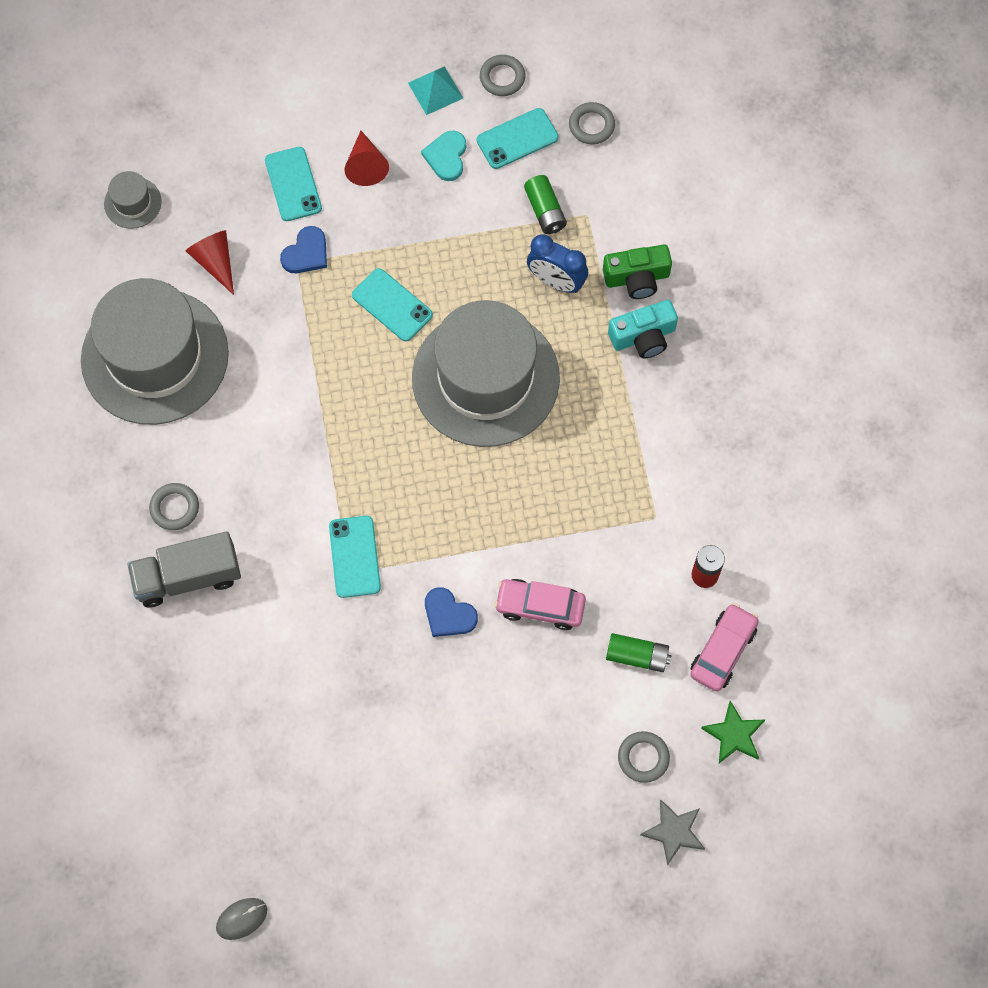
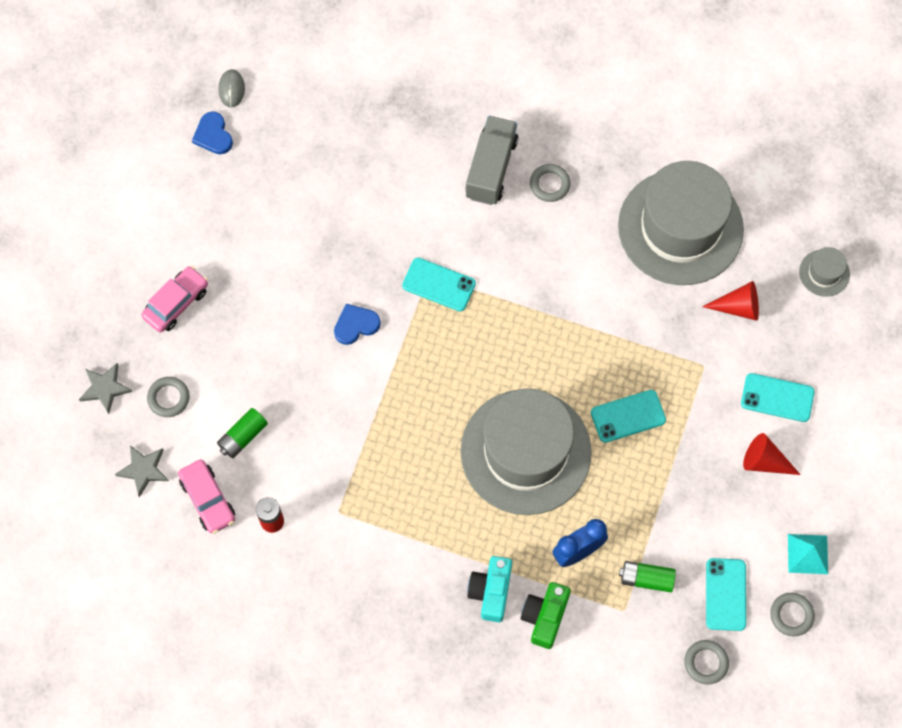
camera: 120 degrees right, 0 degrees up
(306, 253) = (709, 376): blue heart -> blue heart (213, 135)
(446, 156) = (739, 528): turquoise heart -> none
(540, 607) = (322, 390): pink car -> pink car (176, 303)
(734, 734) = (143, 470): green star -> grey star

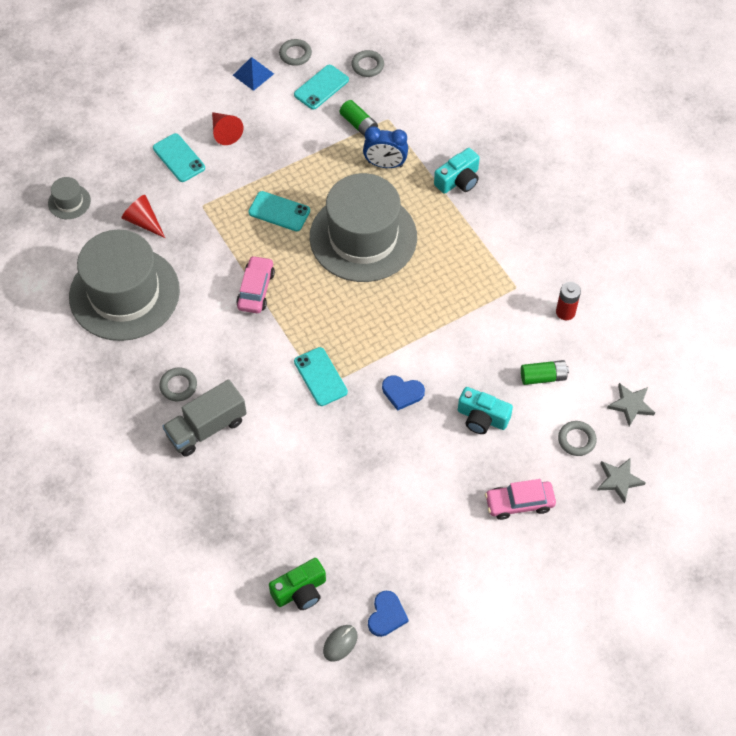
camera: 140 degrees left, 10 degrees down
(208, 499) = (599, 355): pink car -> pink car (256, 289)
(267, 355) = (482, 418): none -> turquoise camera
(545, 617) = (438, 146): green camera -> green camera (300, 591)
(807, 554) = (253, 74): turquoise pyramid -> blue pyramid

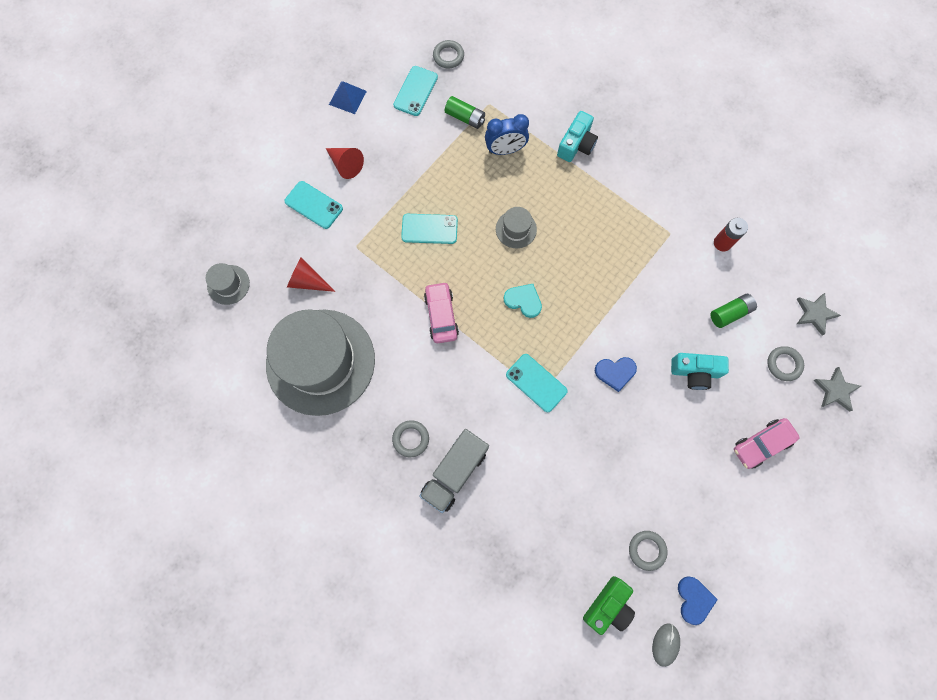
camera: 20 degrees left, 15 degrees up
(295, 54) = (378, 65): grey ring -> grey ring (647, 550)
(341, 302) = (523, 300): none -> turquoise heart
(363, 237) = (516, 229): grey hat -> grey hat, size x0.40

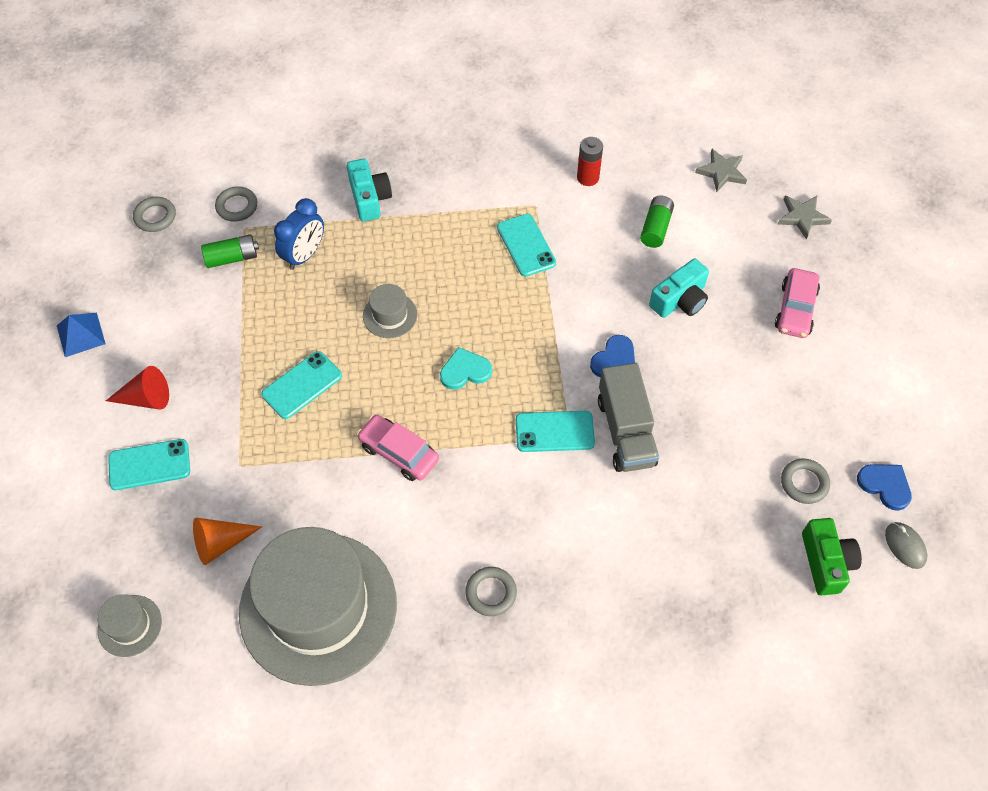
camera: 45 degrees left, 15 degrees down
(307, 281) = (220, 543): red cone -> orange cone
(415, 91) = (152, 273): turquoise phone -> turquoise phone (526, 245)
(454, 472) = (566, 582): grey truck -> grey truck (626, 431)
(783, 364) = (742, 231): grey ring -> grey ring (237, 206)

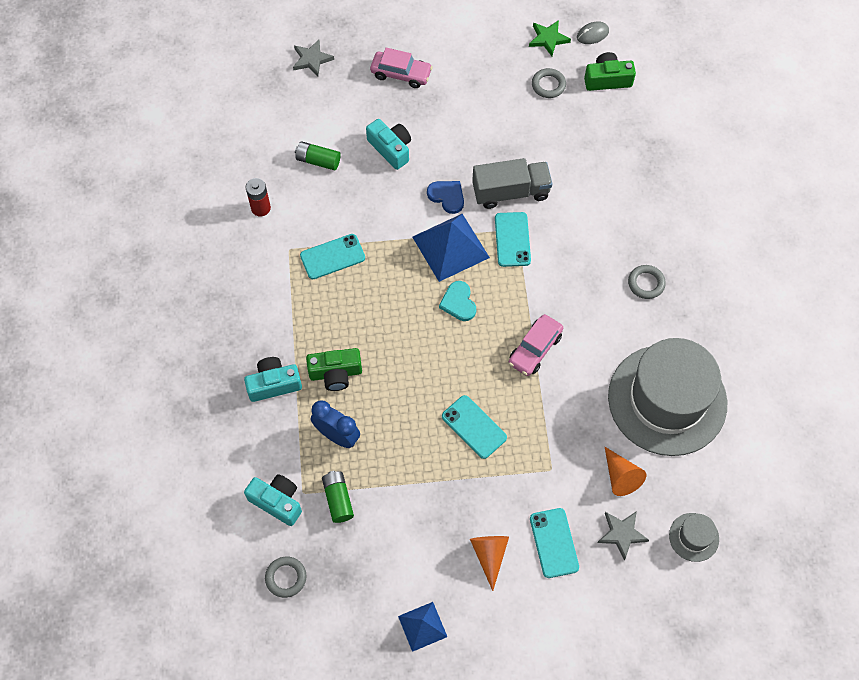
camera: 90 degrees left, 5 degrees up
(146, 398) = (489, 555): red cone -> orange cone
(237, 206) = (277, 502): grey ring -> turquoise camera
(378, 252) = (335, 373): none -> green camera
(390, 315) = (403, 361): grey hat -> none
(542, 363) = (450, 247): none -> blue pyramid
(721, 172) = (261, 110): grey star -> grey star (622, 534)
(885, 485) = (548, 39): blue heart -> green star

